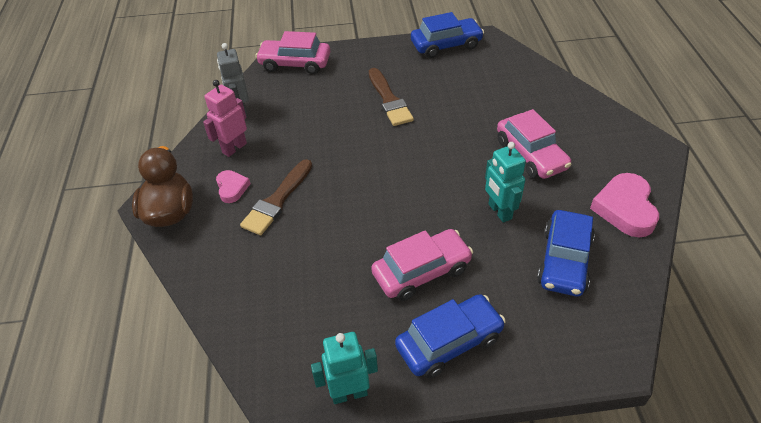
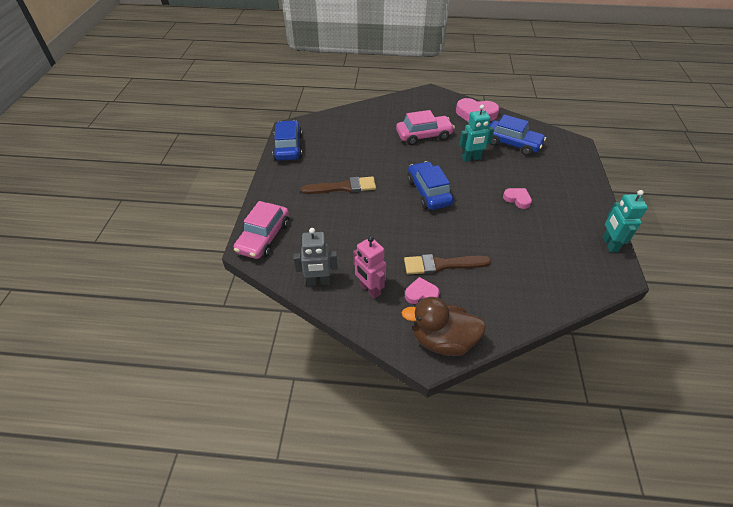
camera: 80 degrees left, 0 degrees up
(277, 201) = (441, 265): brown brush -> brown brush turned 135 degrees clockwise
(421, 271) = (517, 199): pink car -> pink heart
(449, 342) = (570, 197): blue car -> blue car (428, 192)

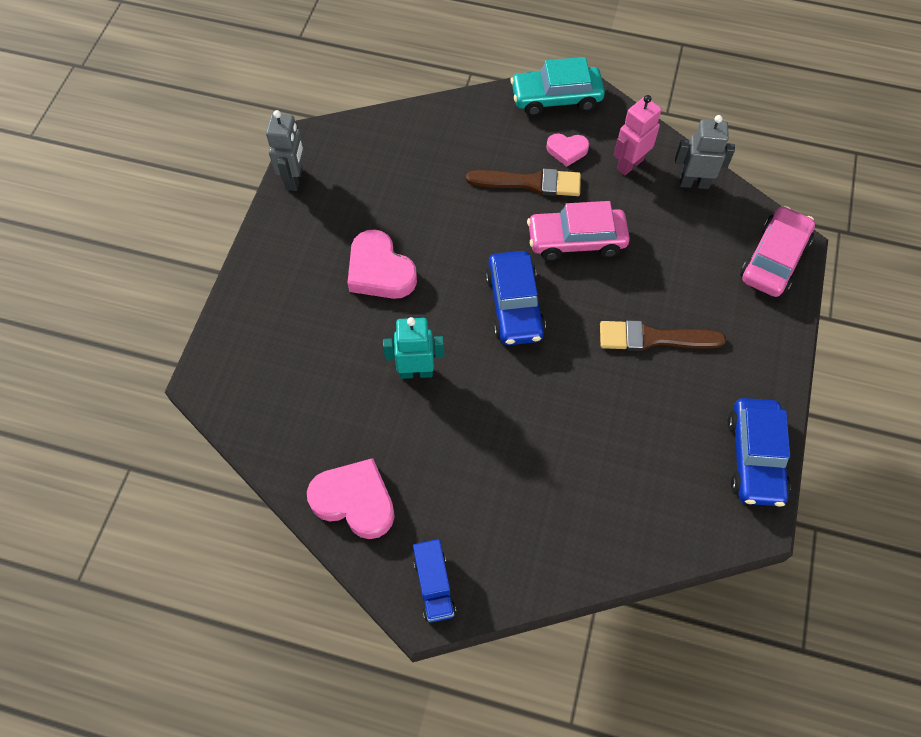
camera: 170 degrees left, 15 degrees up
(369, 289) = (629, 164): pink robot -> pink robot turned 105 degrees counterclockwise
(424, 135) = (484, 449): pink car -> pink car (576, 240)
(429, 97) = (434, 586): none -> blue truck
(442, 340) = (556, 98): brown duck -> turquoise car
(512, 144) = (324, 398): blue car -> none
(517, 199) = (380, 271): pink heart -> pink heart, size x1.76
(609, 244) = (294, 179): turquoise robot -> grey robot

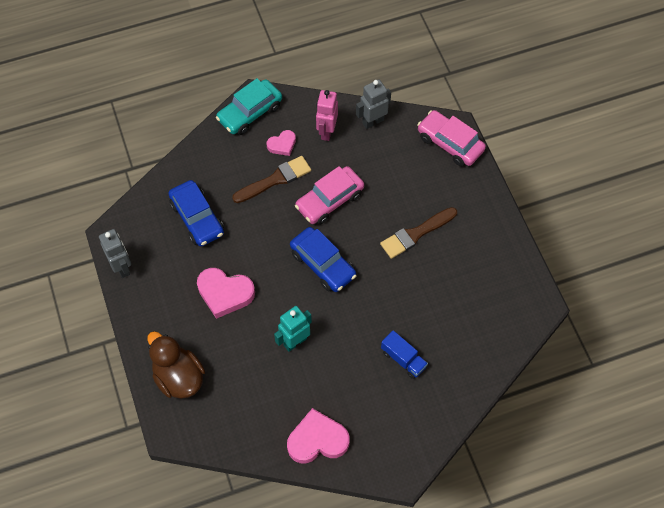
camera: 35 degrees left, 0 degrees up
(260, 329) = (179, 377): none -> brown duck
(434, 586) = (397, 456): blue truck -> blue truck (403, 359)
(755, 457) = (516, 269): blue car -> blue car (197, 218)
(773, 259) = (450, 143): pink car -> pink car turned 45 degrees counterclockwise

